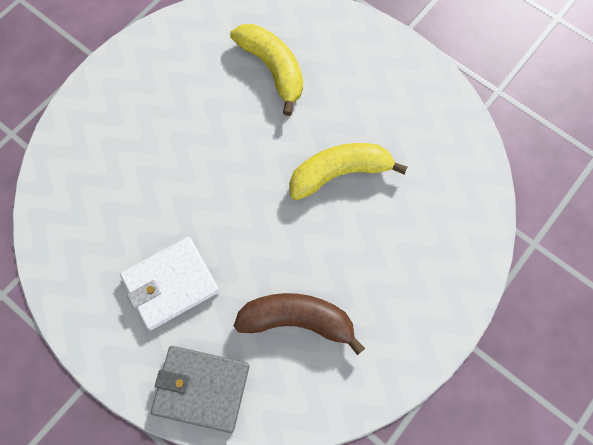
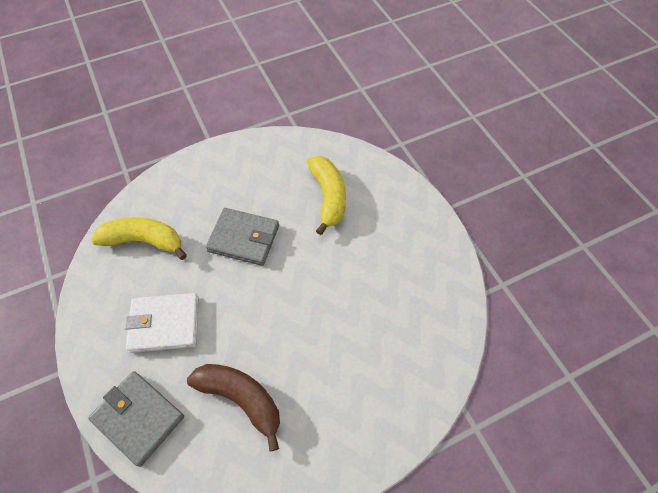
camera: 25 degrees right, 10 degrees down
(204, 155) = (244, 238): none -> grey wallet
(339, 173) = (337, 295): yellow banana -> yellow banana (144, 241)

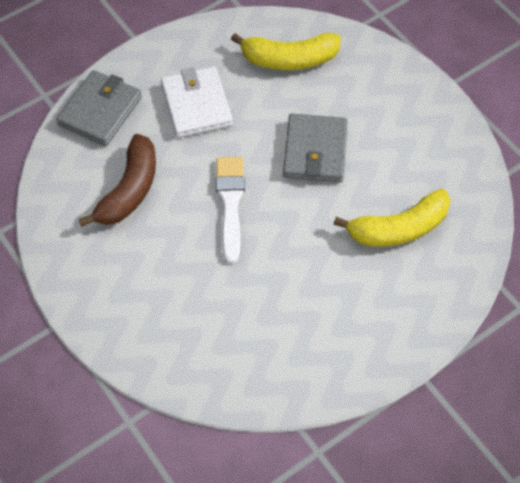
camera: 80 degrees right, 0 degrees up
(144, 241) = (289, 59): yellow banana -> yellow banana turned 90 degrees clockwise
(278, 311) = (230, 203): none -> white brush

